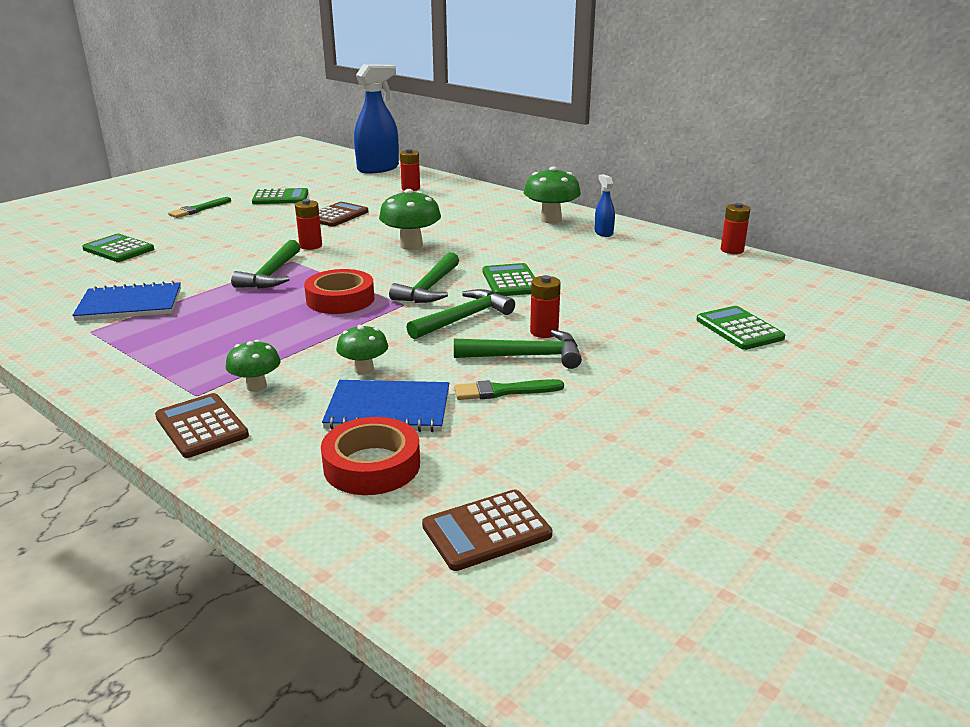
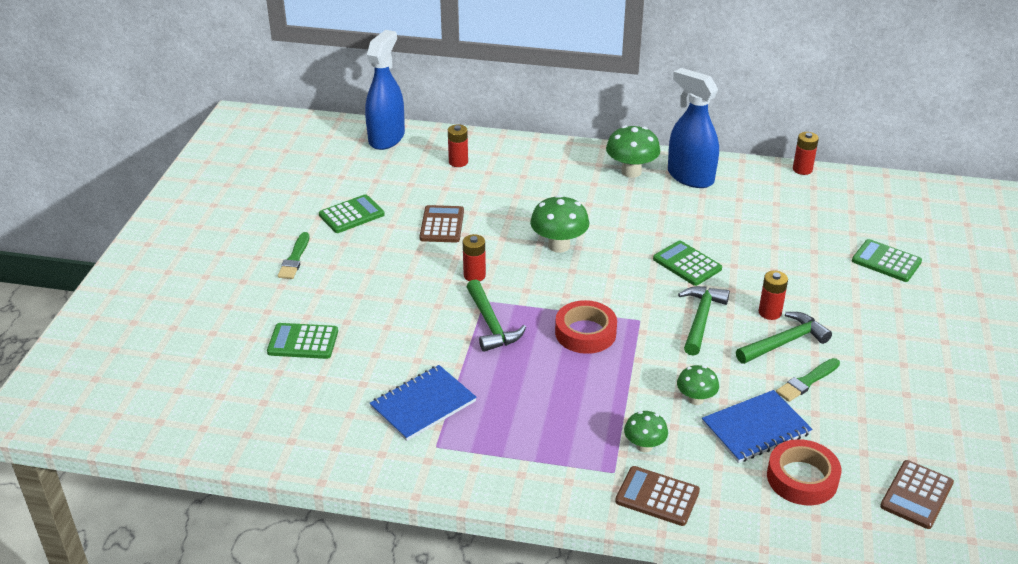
camera: 30 degrees left, 10 degrees up
(429, 288) = (636, 294): green hammer -> none
(603, 233) = (690, 177): blue spray bottle -> blue spray bottle, size x2.16

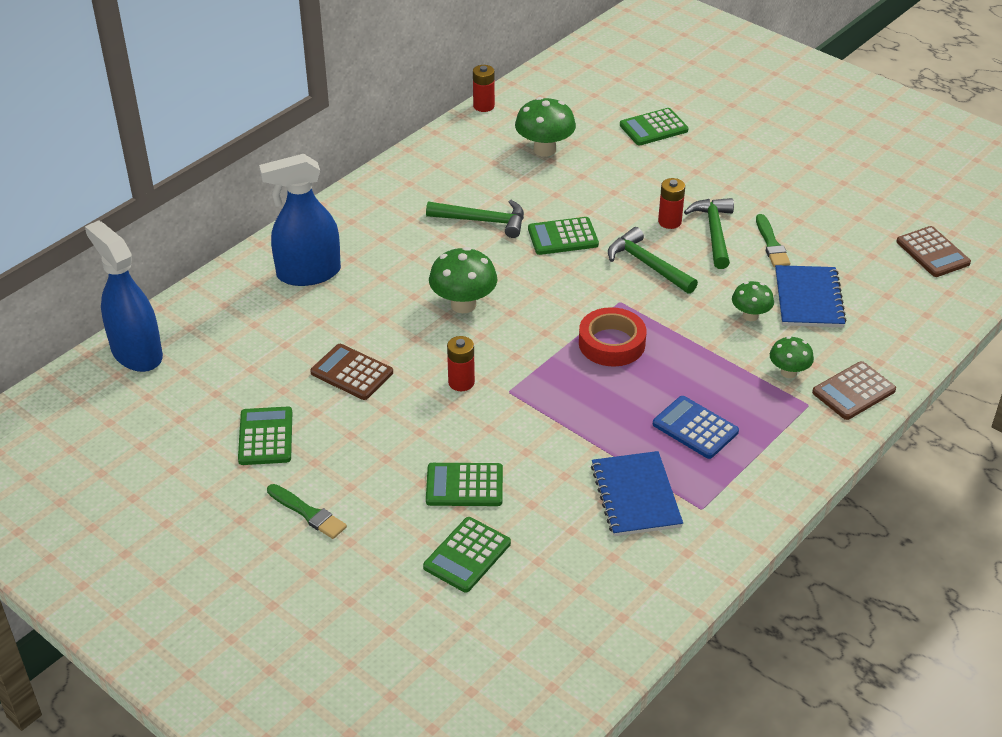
camera: 60 degrees left, 5 degrees up
(370, 315) = (464, 485): none -> green calculator
(458, 162) = (245, 316): red battery -> none
(491, 324) = (549, 401): green hammer -> green hammer (483, 221)
(526, 412) = (695, 428): none -> blue calculator
(631, 172) = (385, 206): green mushroom -> green mushroom (544, 150)
(690, 177) = (430, 174): blue spray bottle -> blue spray bottle (308, 273)
(802, 478) = (881, 301): red tape -> none

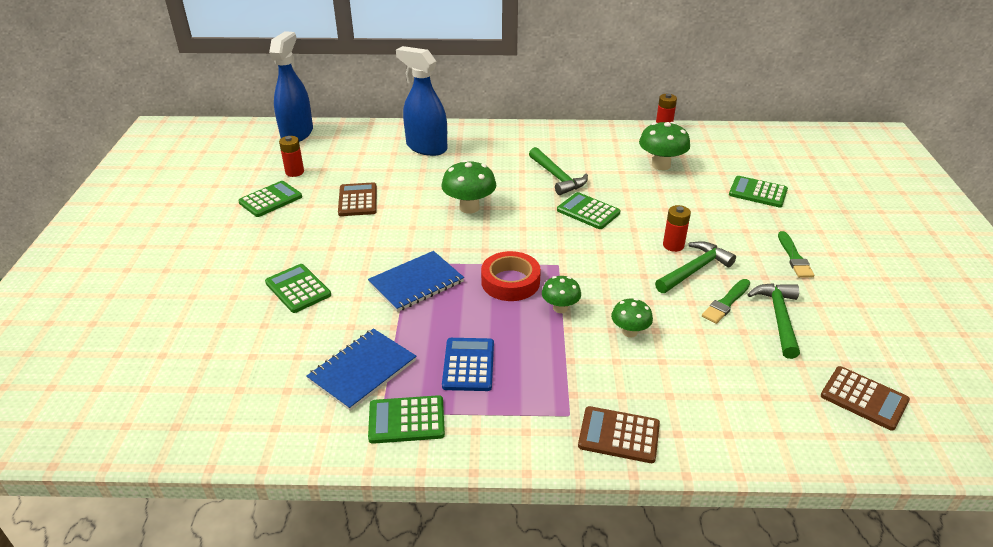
camera: 50 degrees right, 5 degrees down
(308, 513) = (217, 244): green brush -> green brush (794, 257)
(461, 382) = (395, 241): red battery -> red battery (294, 172)
(467, 555) = (231, 322): green calculator -> green calculator (406, 420)
(647, 265) = (613, 258): green hammer -> green hammer (778, 318)
(788, 372) = (592, 384): green mushroom -> green mushroom (560, 308)
(808, 299) = (694, 353): blue notebook -> blue notebook (416, 283)
(932, 252) = (864, 398): brown calculator -> brown calculator turned 75 degrees counterclockwise

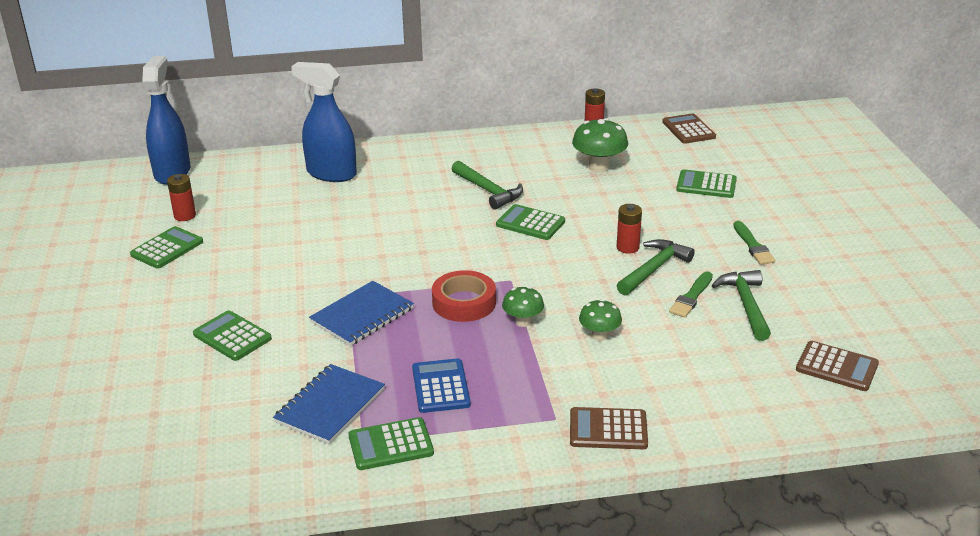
camera: 10 degrees left, 5 degrees down
(358, 200) = (269, 238): brown calculator -> brown calculator (688, 130)
(469, 207) = (399, 233): green mushroom -> none

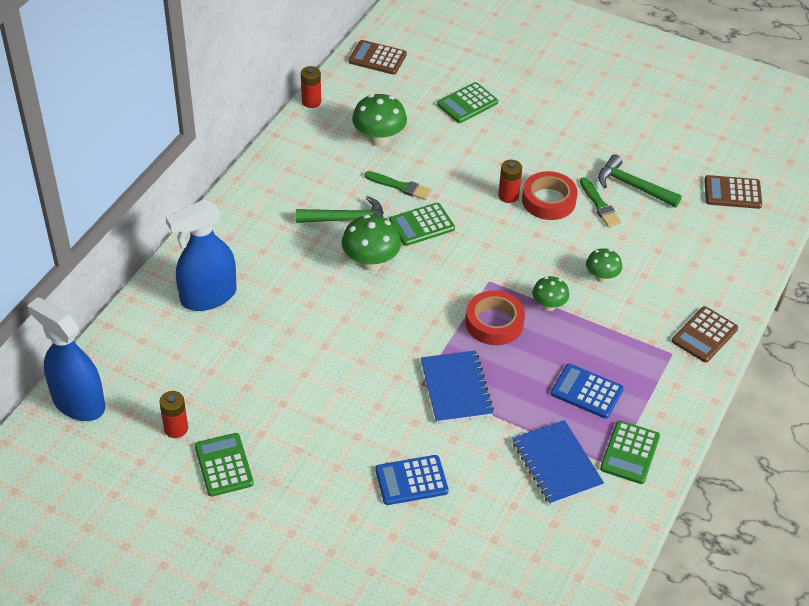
camera: 55 degrees left, 15 degrees up
(232, 336) = (411, 480): green calculator -> blue calculator
(455, 219) = (371, 262): none -> green mushroom
(654, 269) = (548, 200): green hammer -> red tape
(753, 245) = (568, 135): green brush -> green brush (400, 186)
(836, 367) = (732, 193): brown calculator -> brown calculator turned 150 degrees counterclockwise

